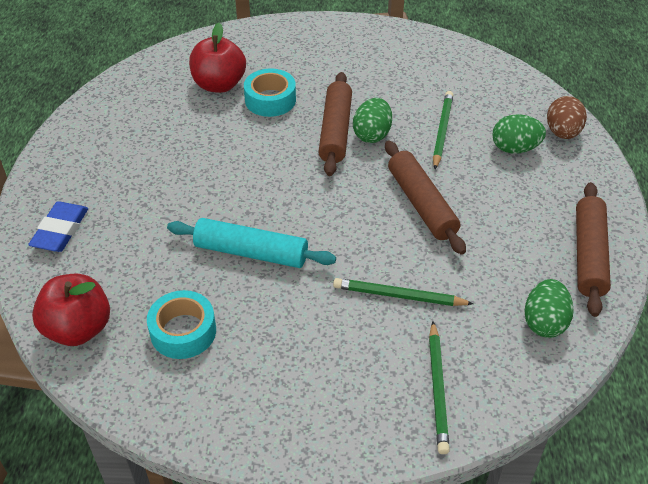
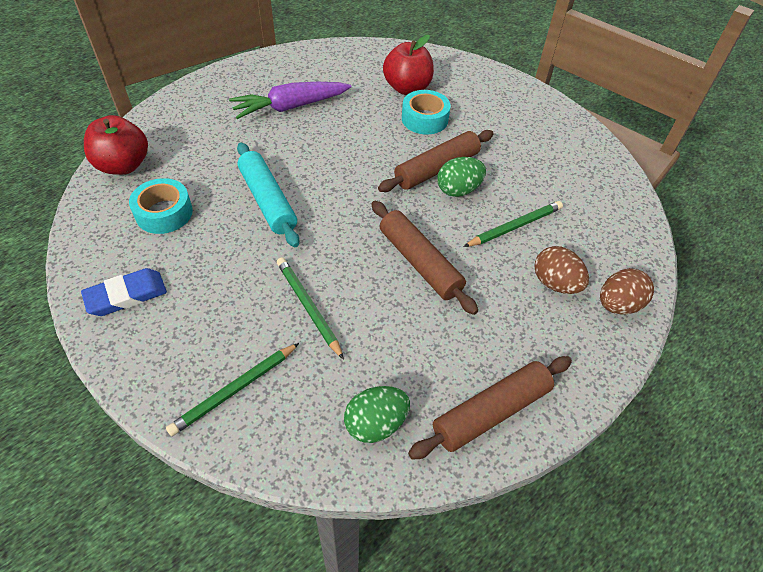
camera: 45 degrees right, 5 degrees up
(60, 230) = (197, 107): blue eraser -> blue eraser (126, 295)
(147, 168) = (290, 107): none -> purple carrot
(422, 204) = (420, 262): brown rolling pin -> brown rolling pin turned 60 degrees counterclockwise
(515, 148) = (555, 283): green egg -> brown egg

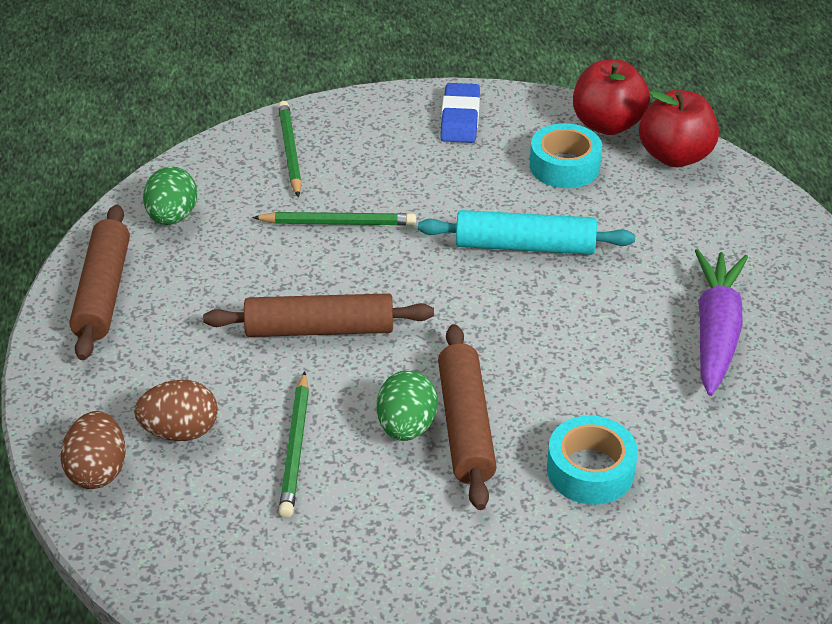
camera: 125 degrees right, 10 degrees down
(407, 88) = (690, 490): red apple -> red apple (607, 124)

